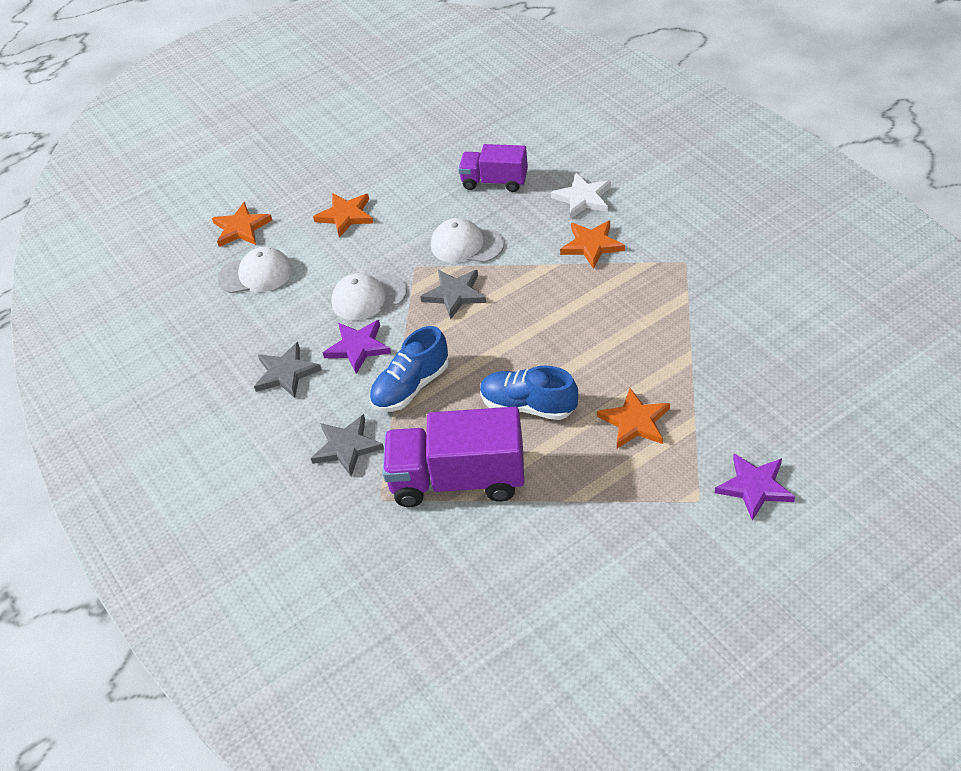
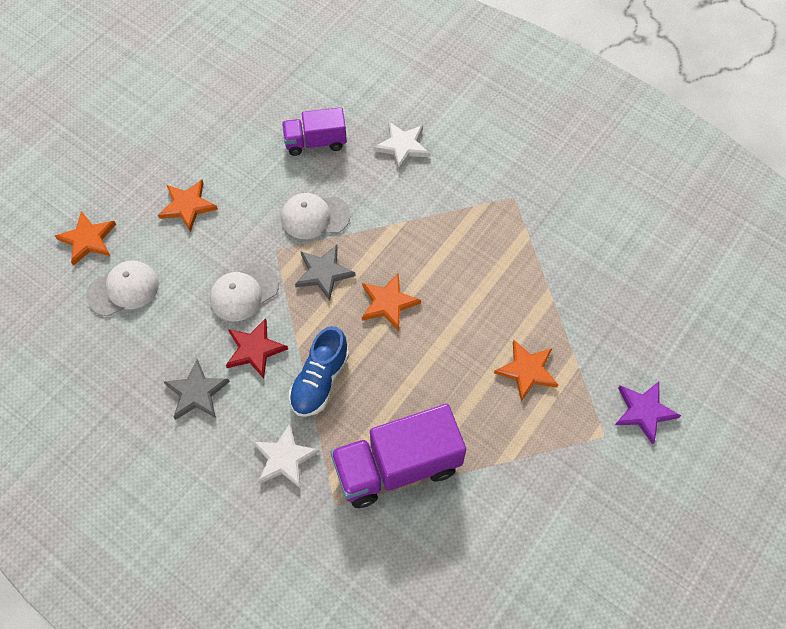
camera: 25 degrees left, 15 degrees up
(347, 447) = (284, 458): grey star -> white star
(358, 347) = (255, 349): purple star -> red star
(528, 406) = (431, 376): blue shoe -> none
(592, 245) = (428, 196): orange star -> orange star (388, 303)

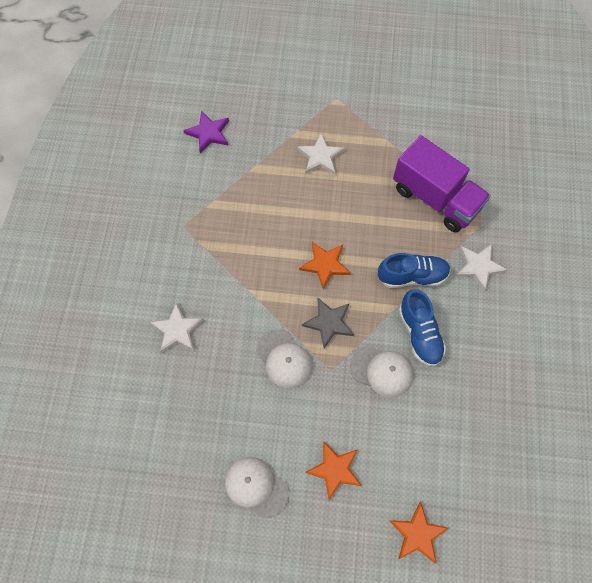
camera: 120 degrees left, 5 degrees up
(123, 289) = (439, 467): white cap -> white cap (256, 487)
(196, 393) = (477, 352): grey star -> none
(255, 349) = (419, 333): red star -> blue shoe
(315, 142) = (210, 402): purple truck -> none
(527, 371) = (320, 157): orange star -> white star
(644, 411) = (306, 84): purple star -> purple star (208, 133)

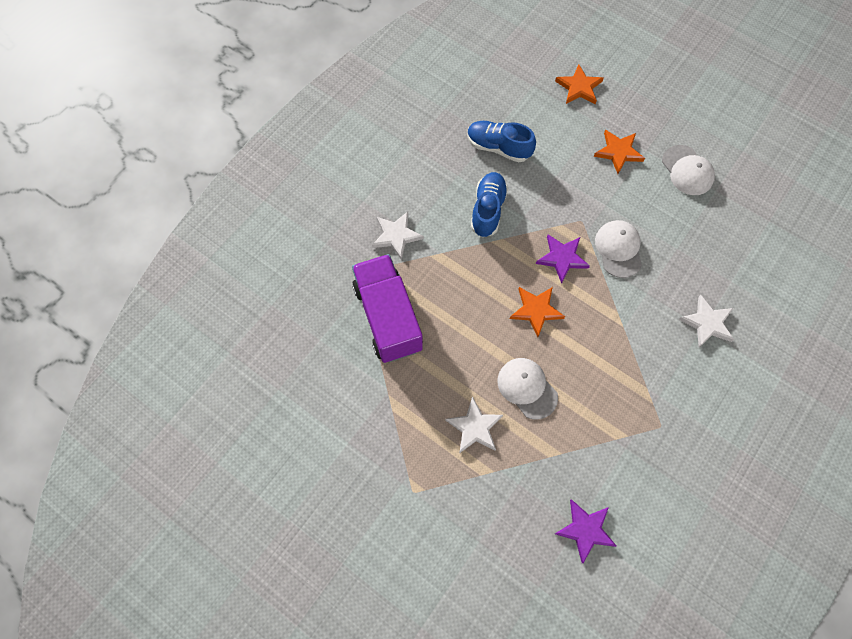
camera: 150 degrees left, 0 degrees up
(329, 323) = (562, 258): grey star -> purple star
(381, 371) = (539, 199): white cap -> white cap (527, 388)
(412, 276) = (461, 258): blue shoe -> blue shoe (498, 147)

